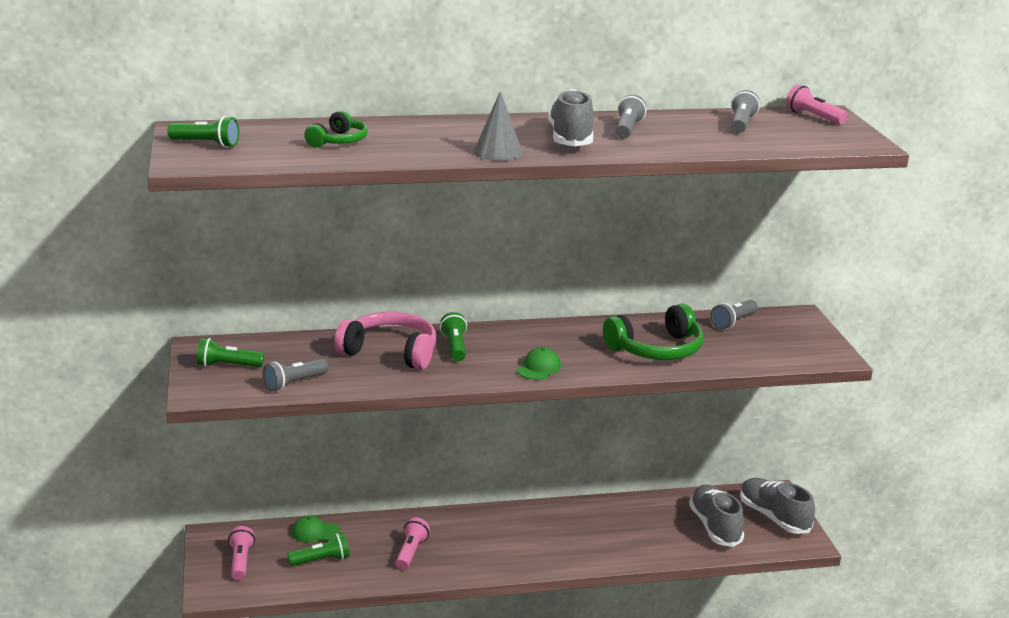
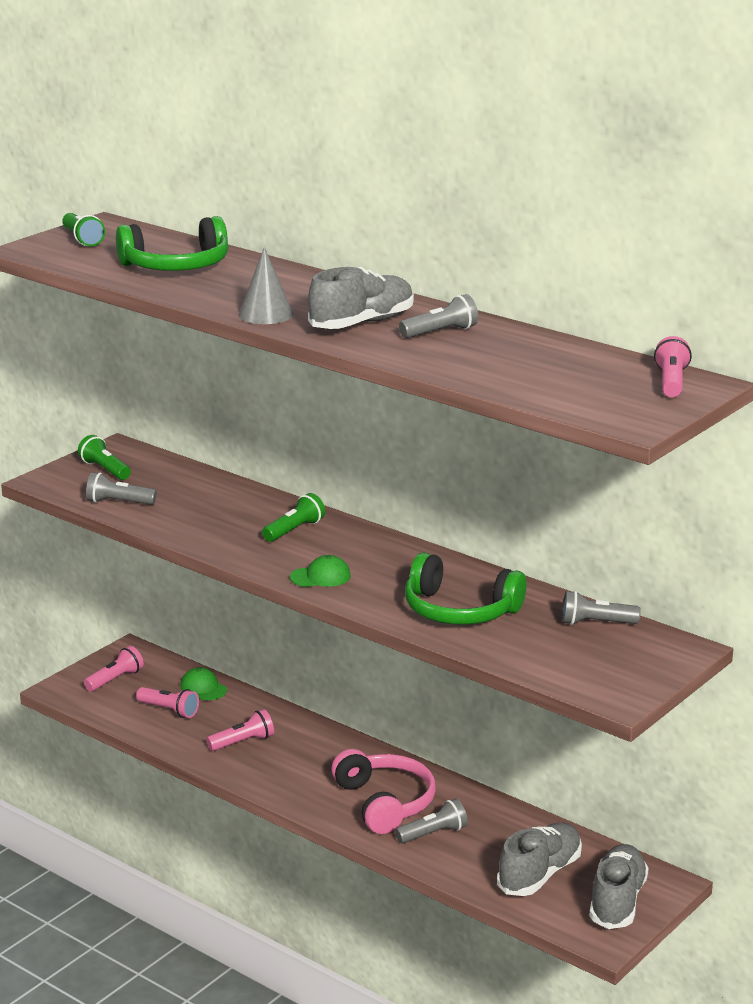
camera: 50 degrees right, 0 degrees up
(321, 560) = (169, 710): green flashlight -> pink flashlight
(338, 141) = (176, 266): green headphones -> green headphones, size x1.70
(390, 352) = (237, 512): pink headphones -> pink headphones (385, 803)
(741, 124) = (569, 363): grey flashlight -> grey flashlight (433, 834)

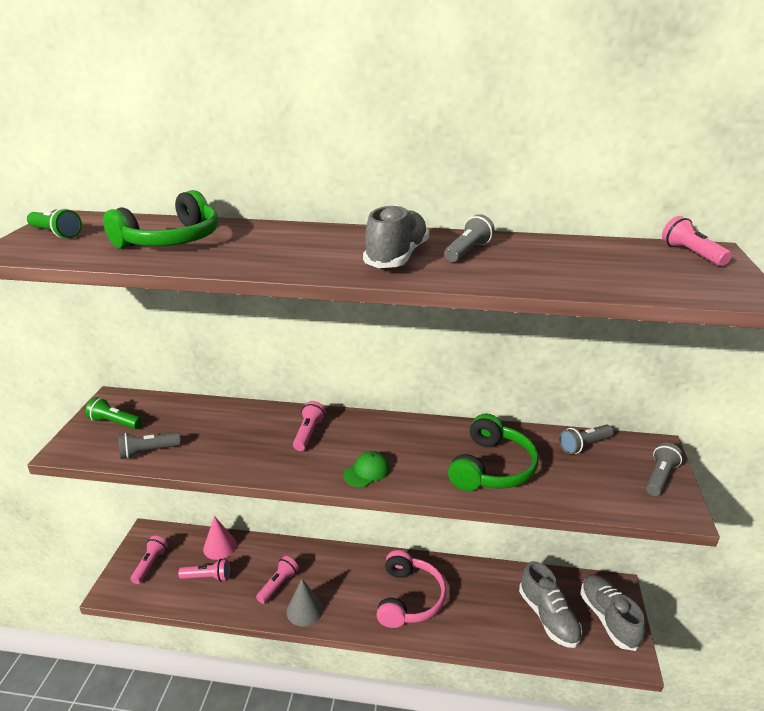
camera: 30 degrees left, 5 degrees up
(203, 688) = (220, 546): green cap -> pink cone
(266, 314) = (305, 266): grey cone -> grey cone (304, 610)
(294, 530) = (309, 433): green flashlight -> pink flashlight
(385, 803) = (409, 598): pink headphones -> pink headphones turned 60 degrees clockwise
(433, 834) = (459, 612): grey flashlight -> grey flashlight (660, 477)
(459, 610) = (492, 468): green headphones -> green headphones turned 60 degrees counterclockwise
(540, 874) = (548, 617): grey shoe -> grey shoe turned 150 degrees clockwise

